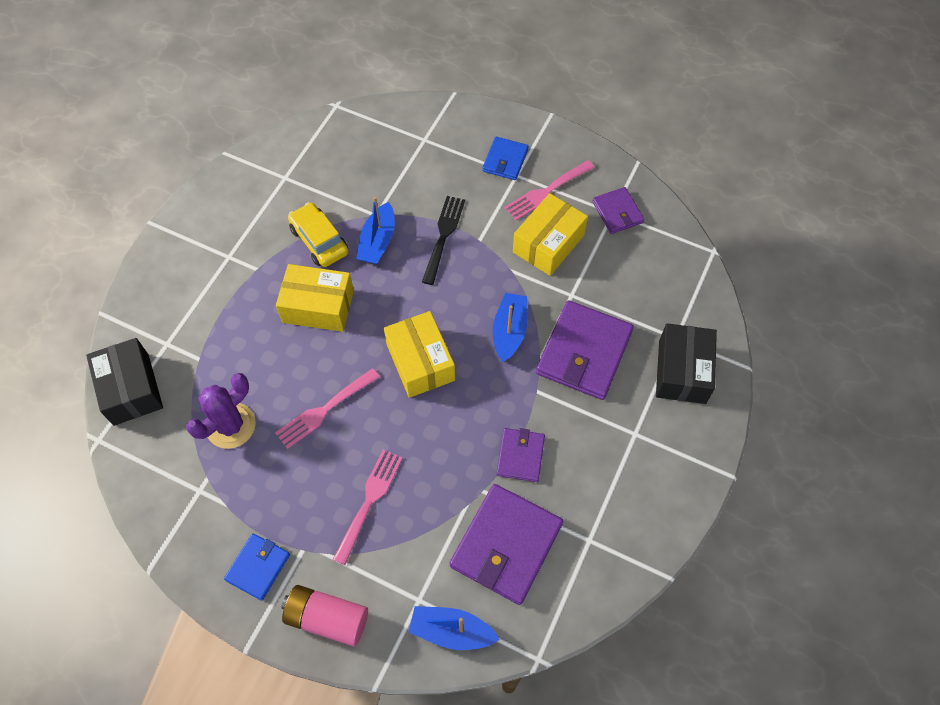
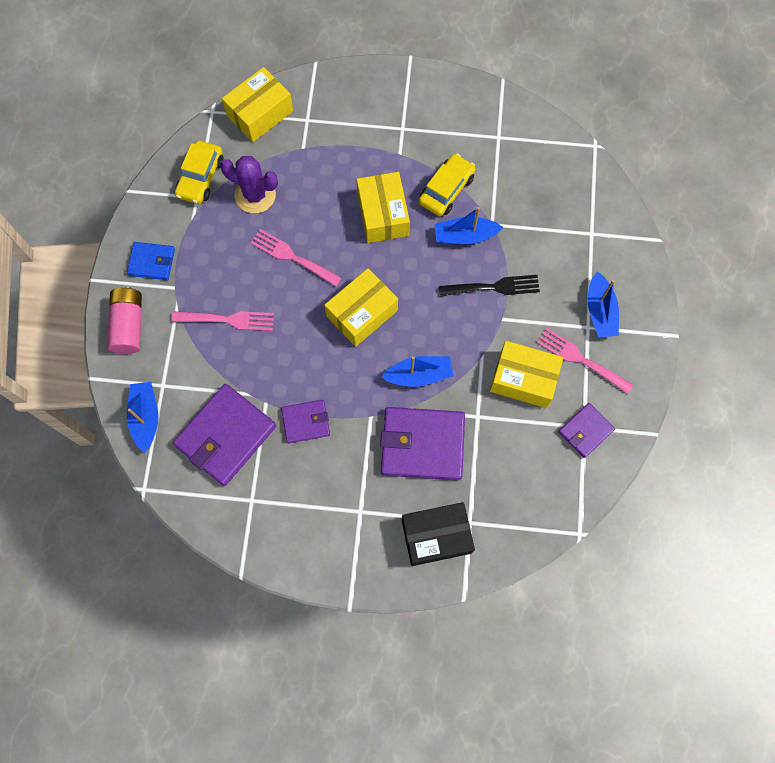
camera: 70 degrees right, 10 degrees up
(131, 389) = (260, 113): black box -> yellow box
(177, 478) = (201, 177): none -> yellow car
(505, 160) = (600, 311): blue wallet -> blue boat
(506, 545) = (226, 436): purple wallet -> purple wallet turned 60 degrees counterclockwise

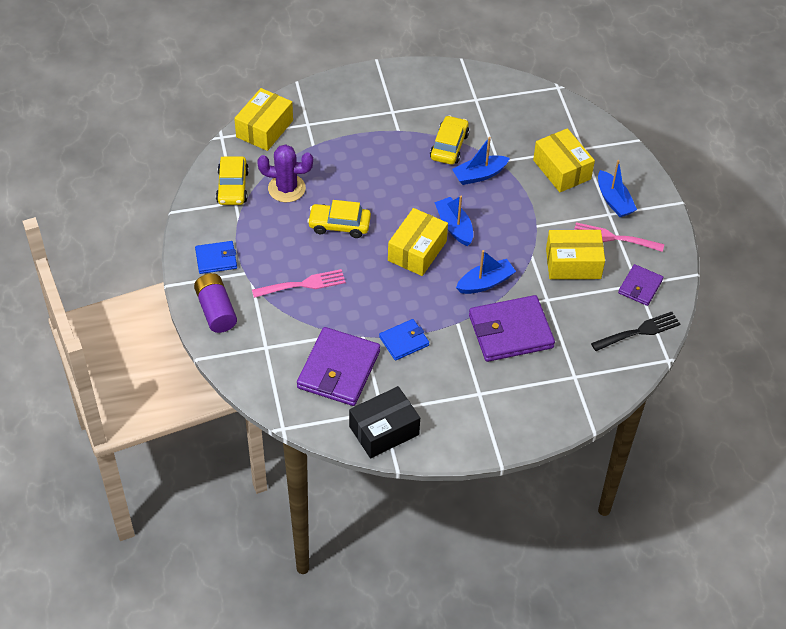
camera: 20 degrees left, 20 degrees down
(129, 325) = (216, 310): pink battery -> purple battery
(146, 417) = (261, 374): blue boat -> blue boat (454, 226)
(293, 257) = (339, 225): pink fork -> yellow car
(306, 422) = (404, 341): purple wallet -> blue wallet
(383, 215) = (403, 176): yellow box -> yellow box (562, 169)
(436, 536) = (551, 394): black box -> black box (384, 430)
(493, 287) = (519, 205): black fork -> black fork (638, 332)

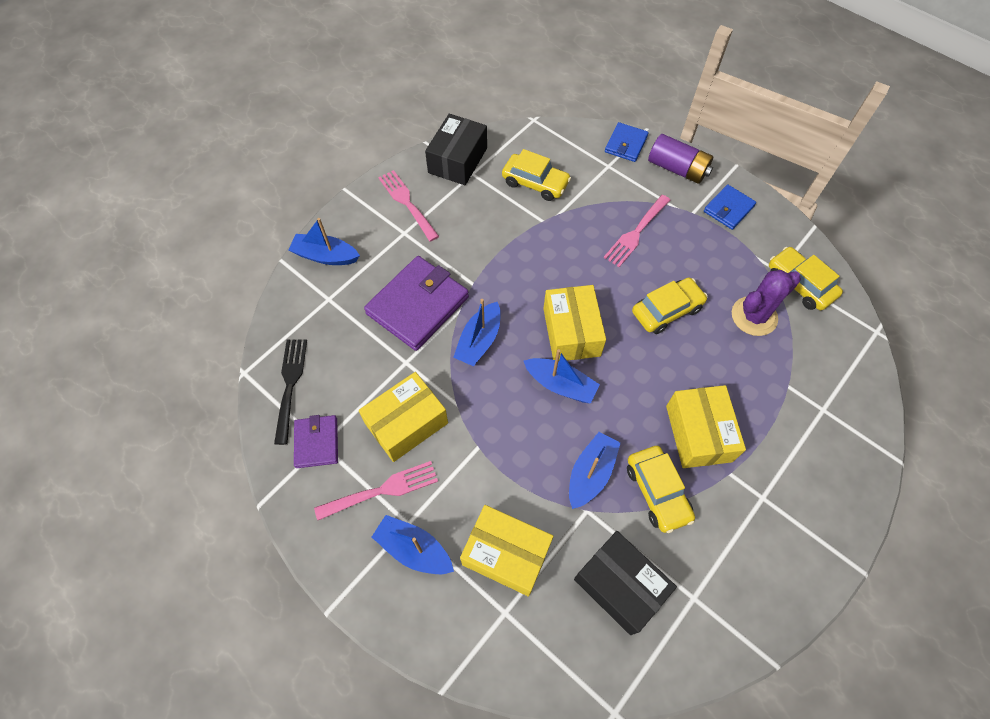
camera: 145 degrees right, 10 degrees up
(264, 129) = (853, 371): yellow box -> yellow box (698, 433)
(339, 369) = (535, 183): purple wallet -> yellow car
(404, 341) = (504, 237): blue wallet -> blue wallet (626, 144)
(458, 417) = (407, 203): none -> pink fork
(510, 124) = (619, 585): none -> black box
(556, 412) = (325, 256): none -> blue boat
(638, 332) = (290, 385): black fork -> black fork turned 150 degrees clockwise

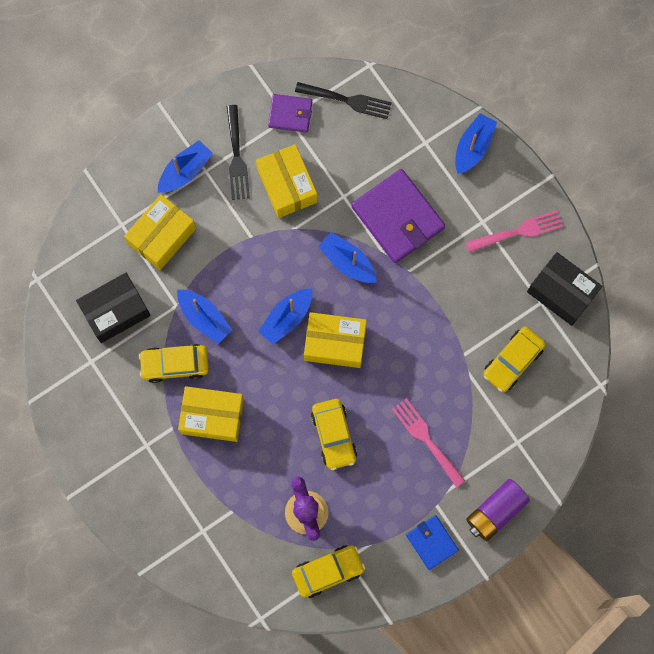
camera: 105 degrees right, 15 degrees up
(382, 490) = (236, 156): pink fork -> black fork
(626, 144) = (542, 470): blue wallet -> none

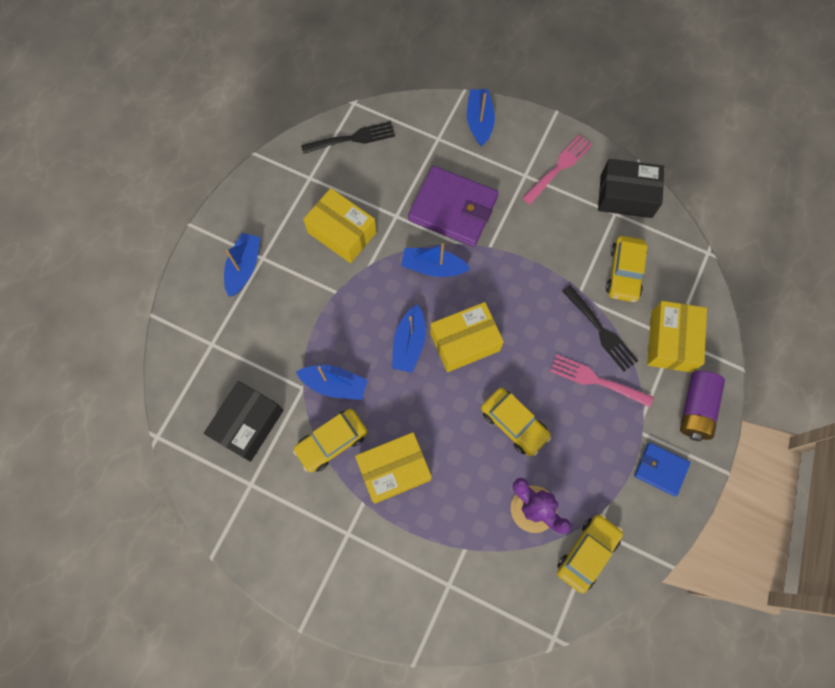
camera: 30 degrees left, 5 degrees down
(162, 236) = (254, 334): yellow box -> yellow box (671, 341)
(236, 156) = (283, 232): black fork -> black fork (601, 330)
(290, 114) = (310, 174): purple wallet -> none

